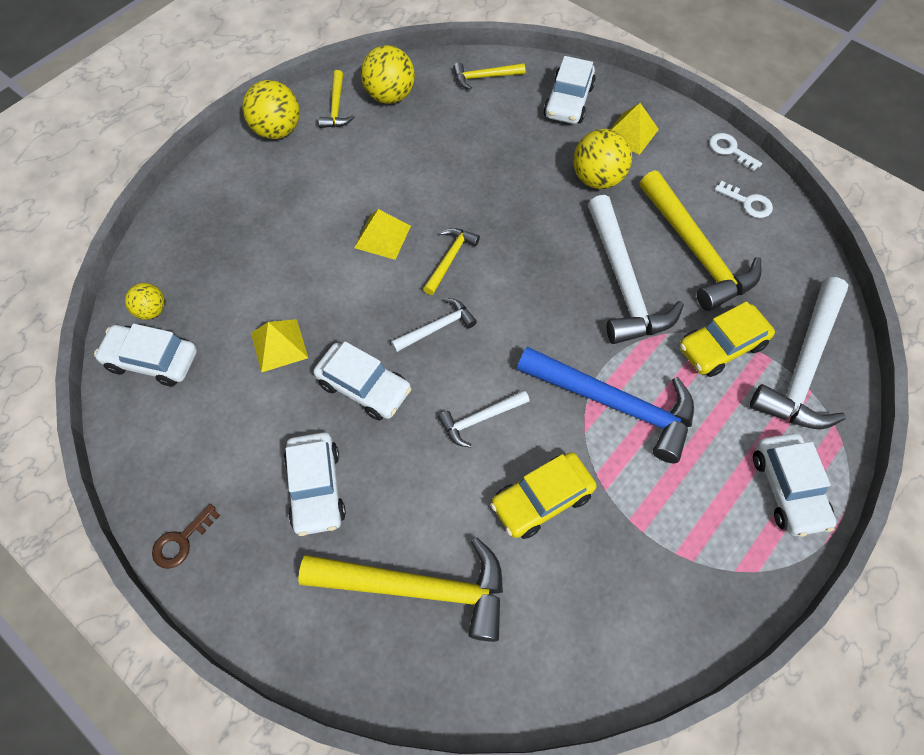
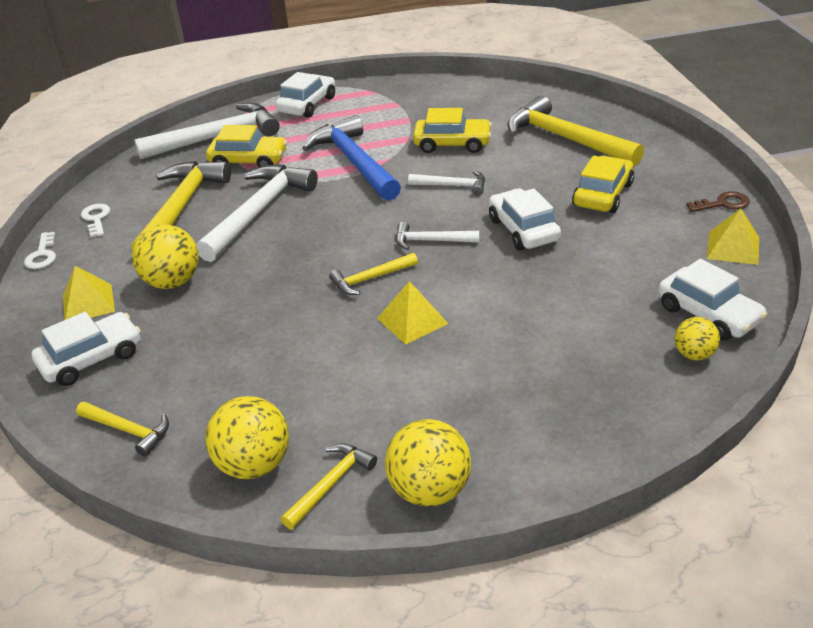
camera: 140 degrees left, 25 degrees down
(279, 345) = (577, 280): yellow pyramid -> yellow pyramid (733, 247)
(316, 488) = (603, 195): white car -> yellow car

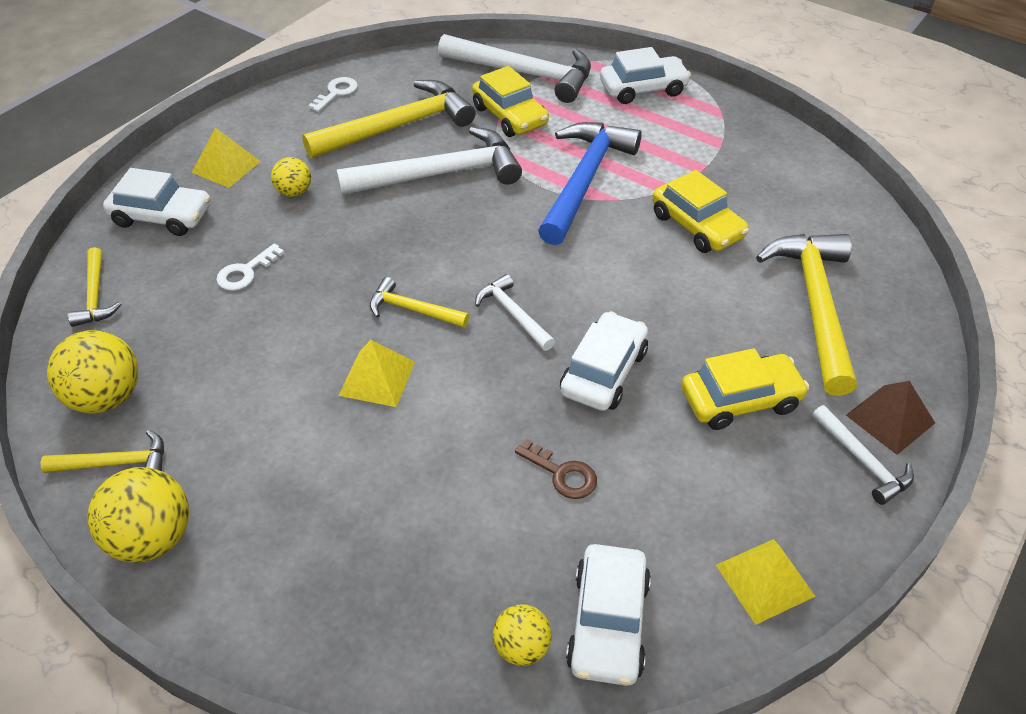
camera: 45 degrees right, 10 degrees up
(42, 255) = (263, 100): white key -> white key (246, 272)
(172, 282) = (294, 192): yellow ball -> yellow ball, size x0.58
(452, 186) = (622, 272): white hammer -> white hammer (863, 461)
(671, 157) = (890, 419): none -> brown pyramid
(723, 204) = (848, 522): brown key -> brown key (562, 473)

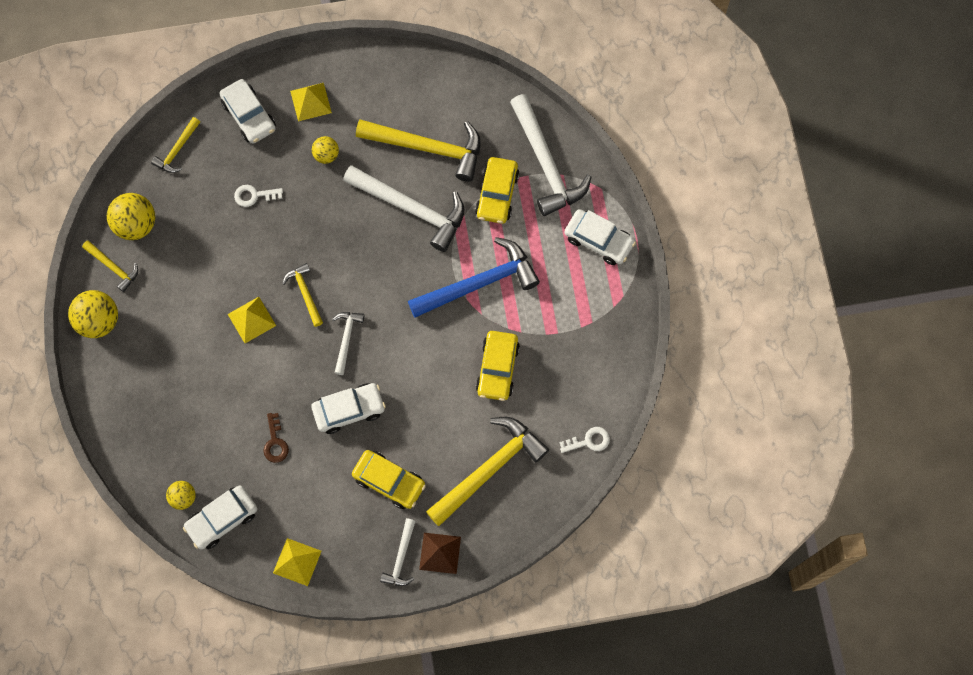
camera: 45 degrees right, 25 degrees up
(336, 93) = (423, 85): white key -> white key (589, 441)

